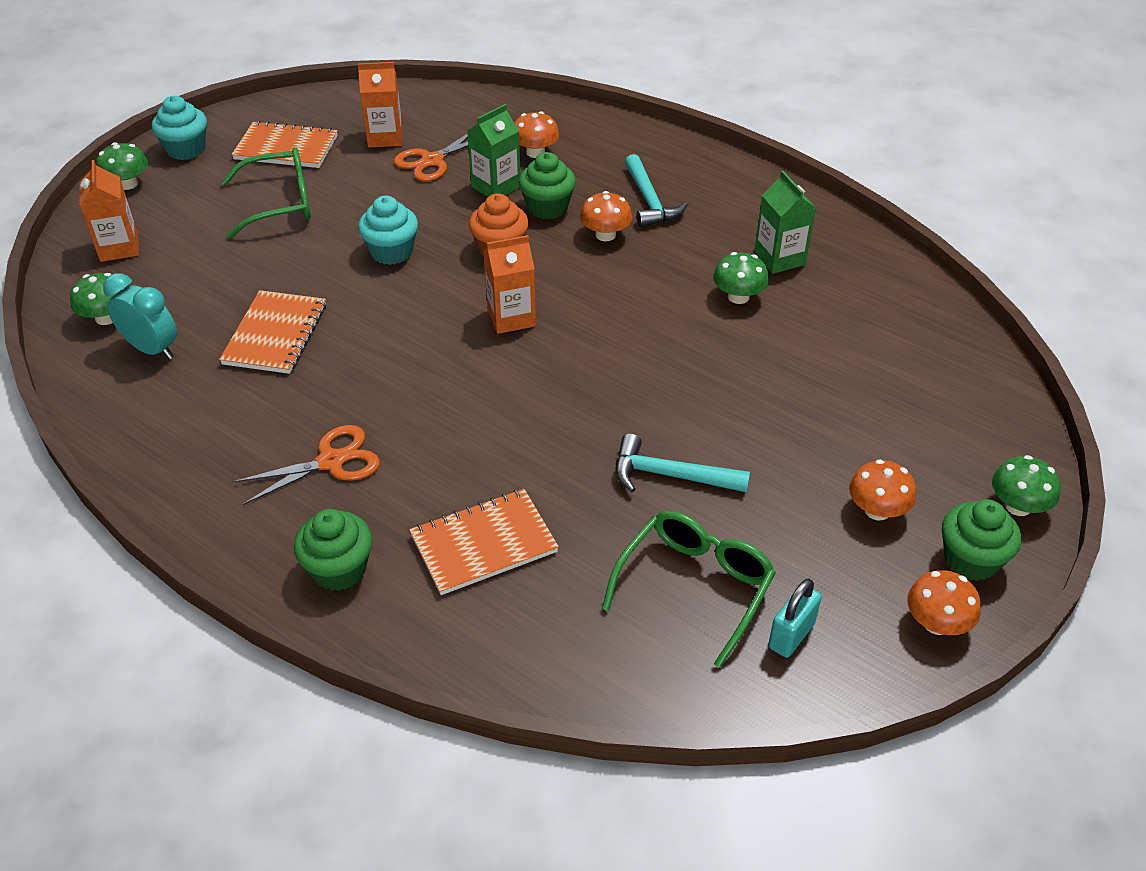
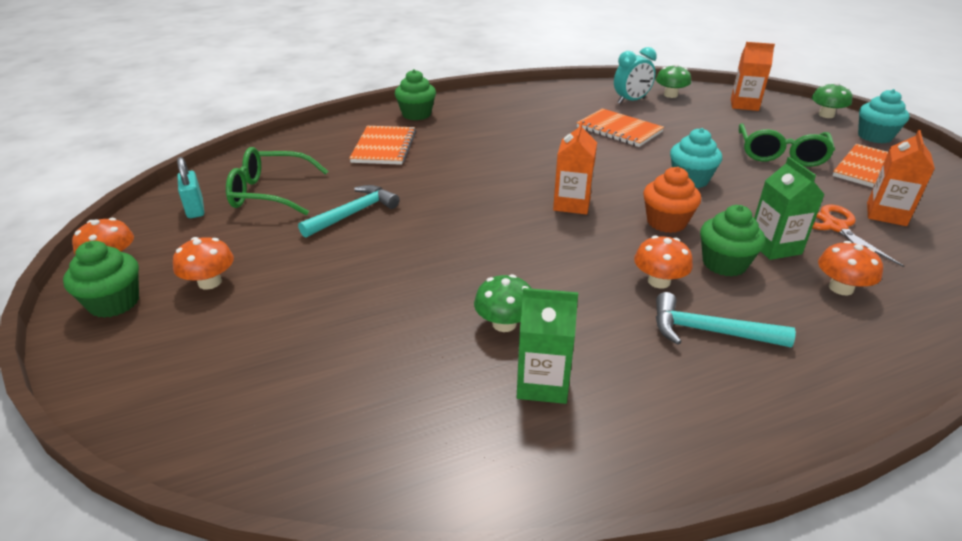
camera: 120 degrees right, 10 degrees down
(331, 461) = (492, 125): orange scissors -> none
(695, 586) = (269, 193): green glasses -> green glasses turned 120 degrees clockwise
(1018, 506) = (100, 359): green mushroom -> none

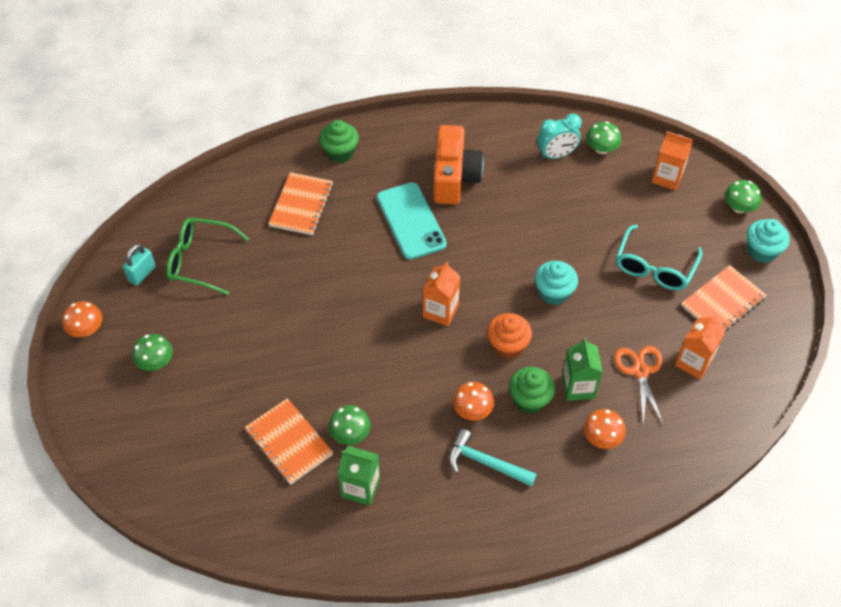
camera: 10 degrees right, 20 degrees up
(114, 303) = (93, 373): green cupcake -> none
(195, 209) = (142, 274): turquoise padlock -> turquoise padlock turned 45 degrees clockwise
(210, 282) = (156, 362): orange mushroom -> green mushroom
(353, 213) = (264, 298): turquoise hammer -> none
(507, 147) = (411, 221): none -> turquoise phone
(539, 119) = (454, 177): none -> orange camera
(619, 130) = (523, 206): orange notebook -> orange notebook (289, 442)
(781, 155) = (654, 267): green glasses -> turquoise glasses

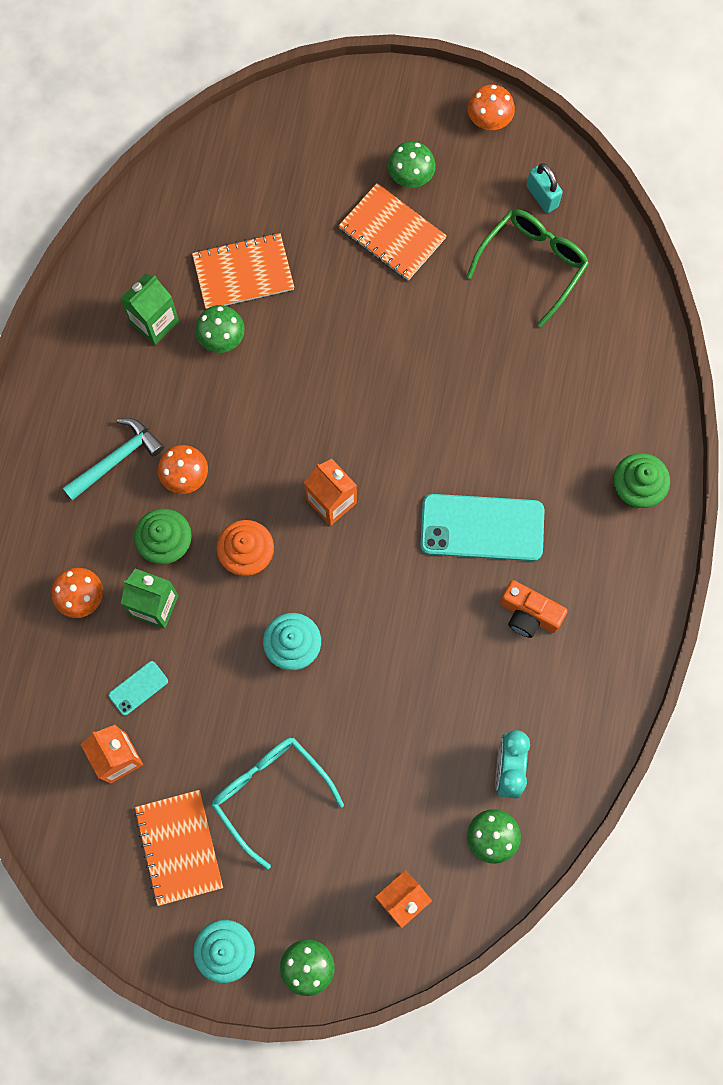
camera: 115 degrees right, 20 degrees up
(301, 205) = (567, 408): orange notebook -> orange notebook (392, 233)
(454, 177) = (529, 614): orange camera -> orange camera, size x0.61
(640, 371) = (138, 688): orange scissors -> turquoise phone

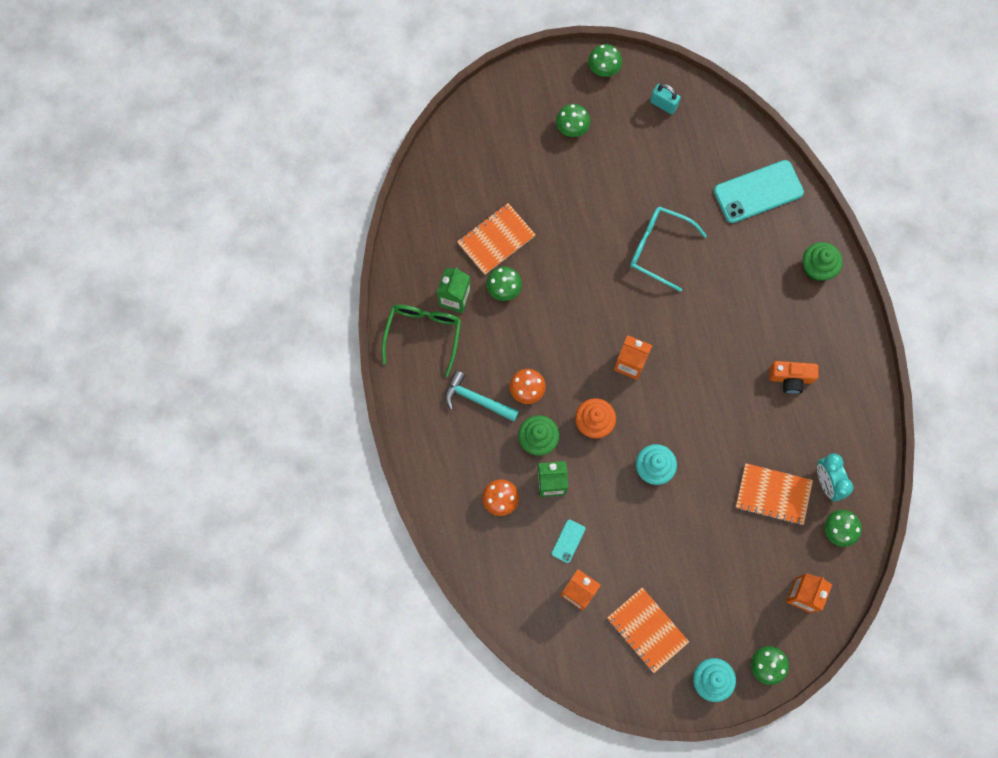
camera: 25 degrees left, 0 degrees up
(116, 459) = (476, 399): turquoise hammer -> turquoise hammer turned 90 degrees counterclockwise
(269, 792) = (686, 568): turquoise glasses -> turquoise glasses (658, 248)
(392, 233) = (579, 171): orange notebook -> orange notebook (773, 494)
(482, 528) = (734, 337): turquoise phone -> turquoise phone (758, 192)
(489, 119) = (604, 68): orange mushroom -> green mushroom
(533, 264) = (680, 151): green glasses -> green glasses (423, 334)

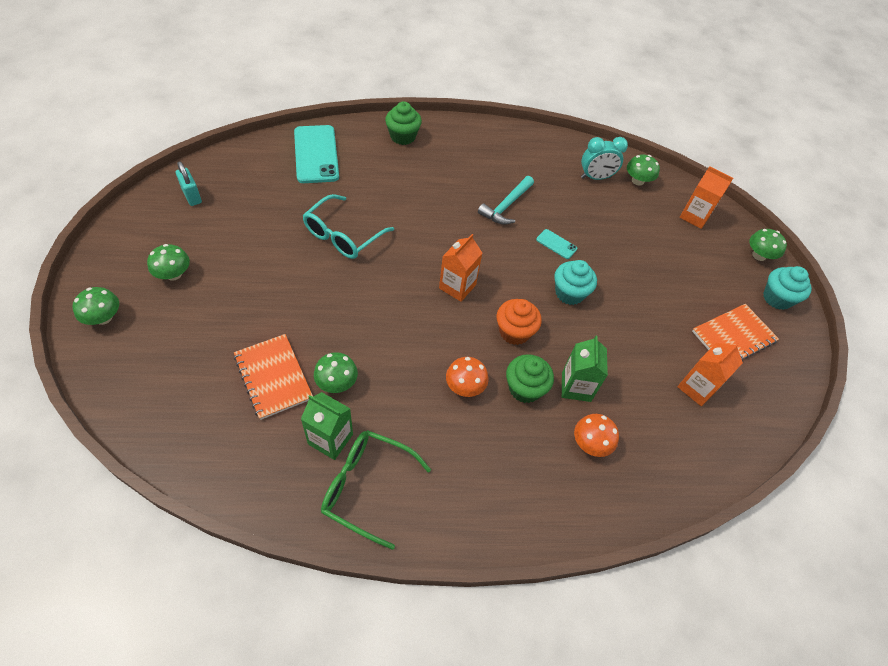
camera: 85 degrees left, 20 degrees down
(476, 399) = (465, 442): turquoise hammer -> turquoise hammer (506, 206)
(568, 541) = (641, 385): turquoise phone -> turquoise phone (556, 244)
(604, 68) = (122, 232): green mushroom -> green mushroom (103, 317)
(663, 104) = (192, 196): turquoise padlock -> turquoise padlock turned 75 degrees counterclockwise
(773, 494) = (603, 213): orange notebook -> none
(790, 378) = (499, 176): orange camera -> none

